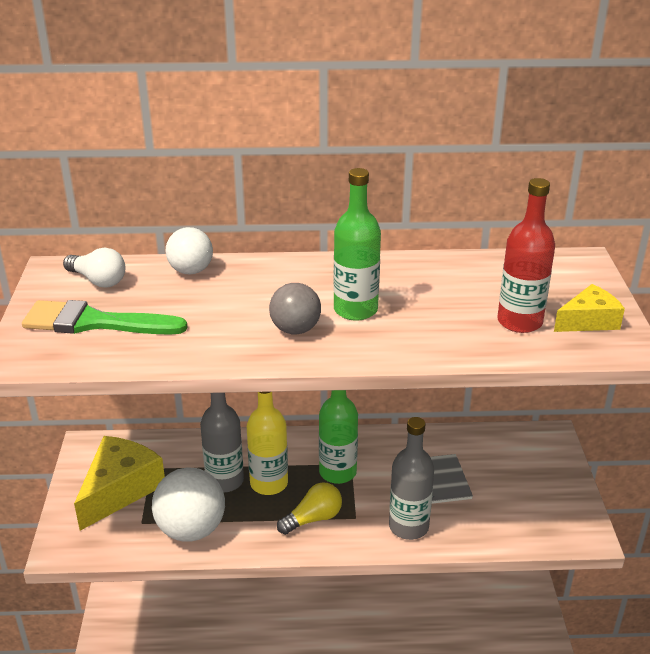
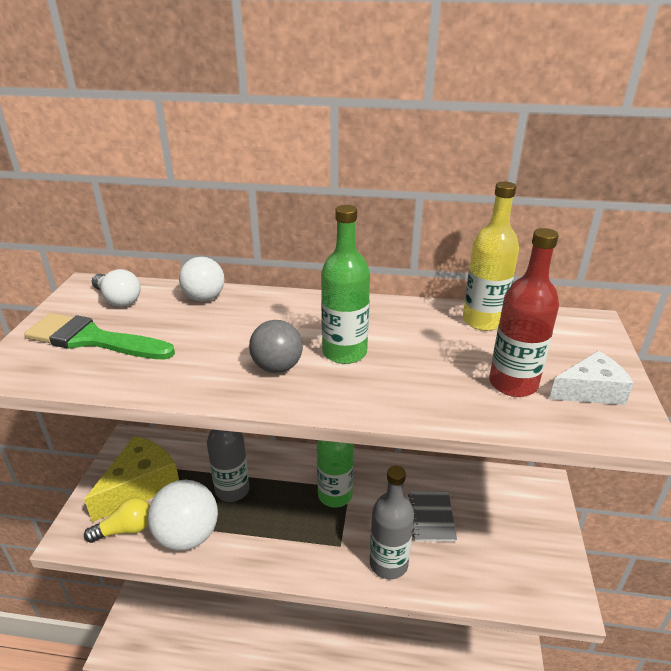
camera: 10 degrees right, 0 degrees up
(269, 483) = (270, 498): yellow bottle -> yellow bottle (483, 321)
(313, 519) = (300, 541): yellow light bulb -> yellow light bulb (125, 529)
(588, 321) = (590, 391): yellow cheese -> white cheese

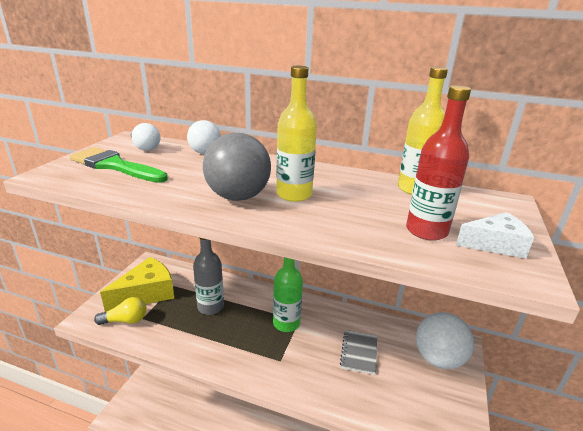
camera: 10 degrees right, 5 degrees down
(188, 536) = (168, 332): white ball -> white ball (438, 359)
(277, 367) = (238, 197): grey ball -> grey ball, size x1.58
(344, 352) = (294, 194): green bottle -> yellow bottle
(388, 563) = (315, 381): grey bottle -> none

